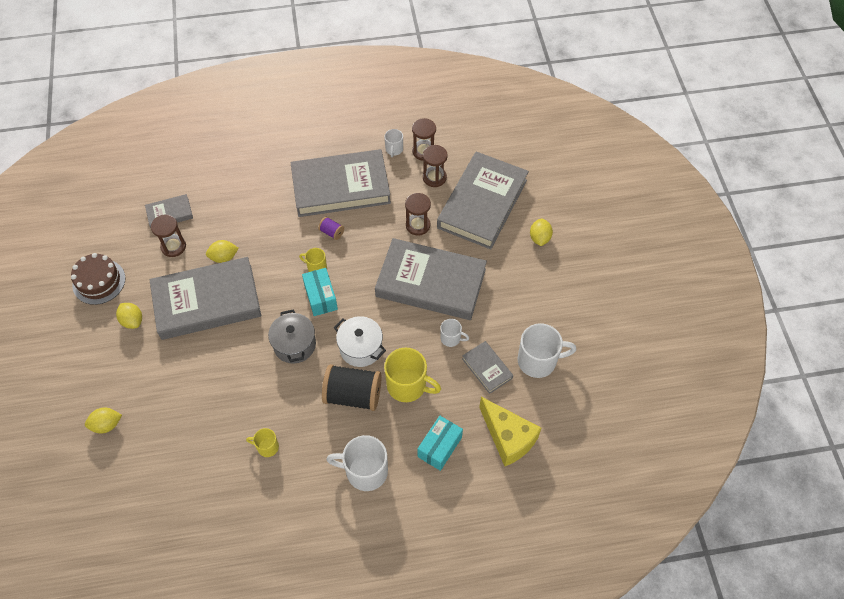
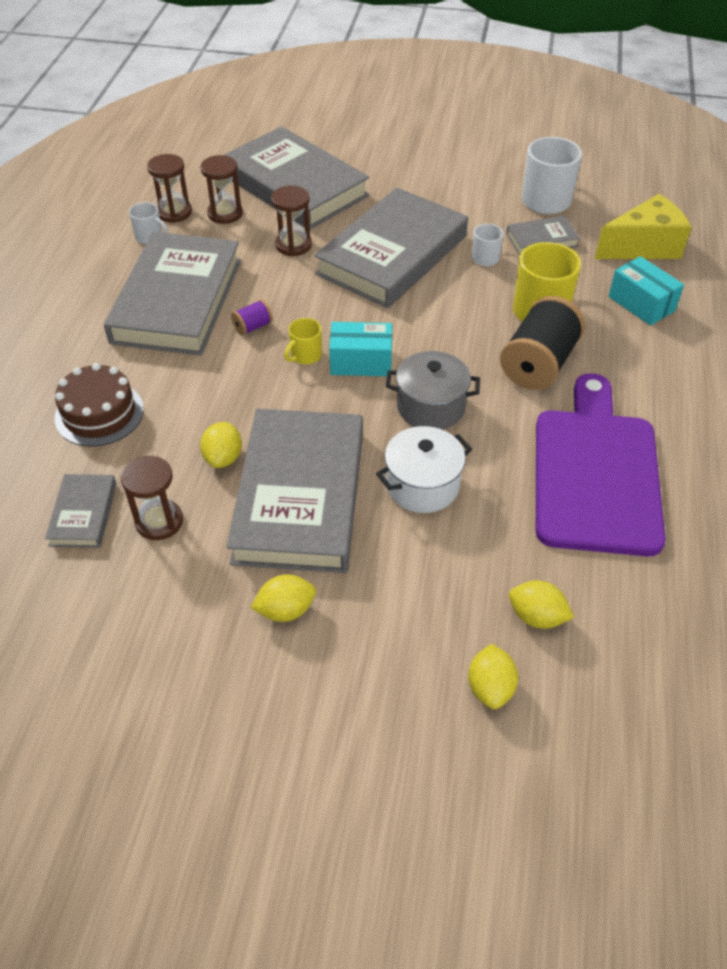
camera: 70 degrees left, 10 degrees down
(99, 281) = (169, 651): brown cake -> brown cake (99, 413)
(267, 447) = (595, 473): yellow mug -> purple cutting board
(361, 348) = (466, 340): white pot -> white pot (422, 485)
(365, 471) = (660, 378): white mug -> none
(539, 238) = (374, 157): yellow lemon -> yellow lemon (536, 616)

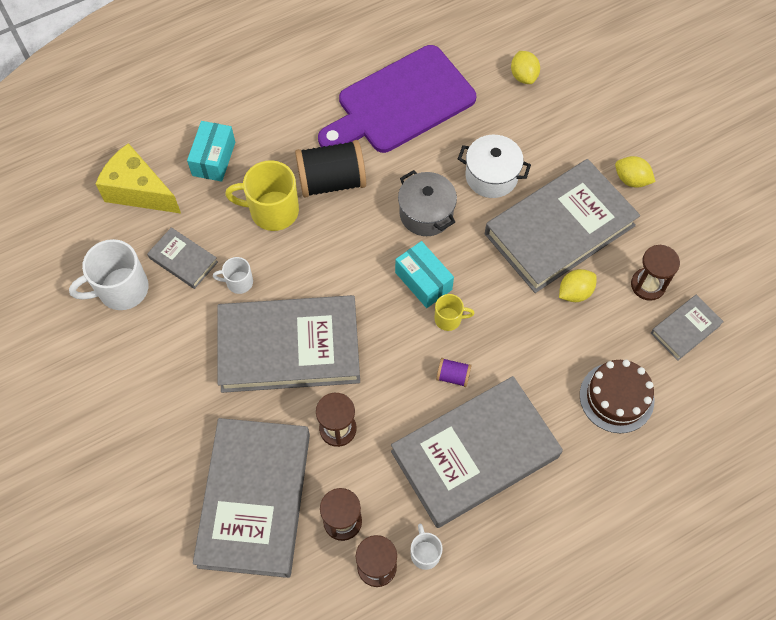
camera: 130 degrees left, 15 degrees up
(490, 687) = (580, 71): yellow lemon -> none

